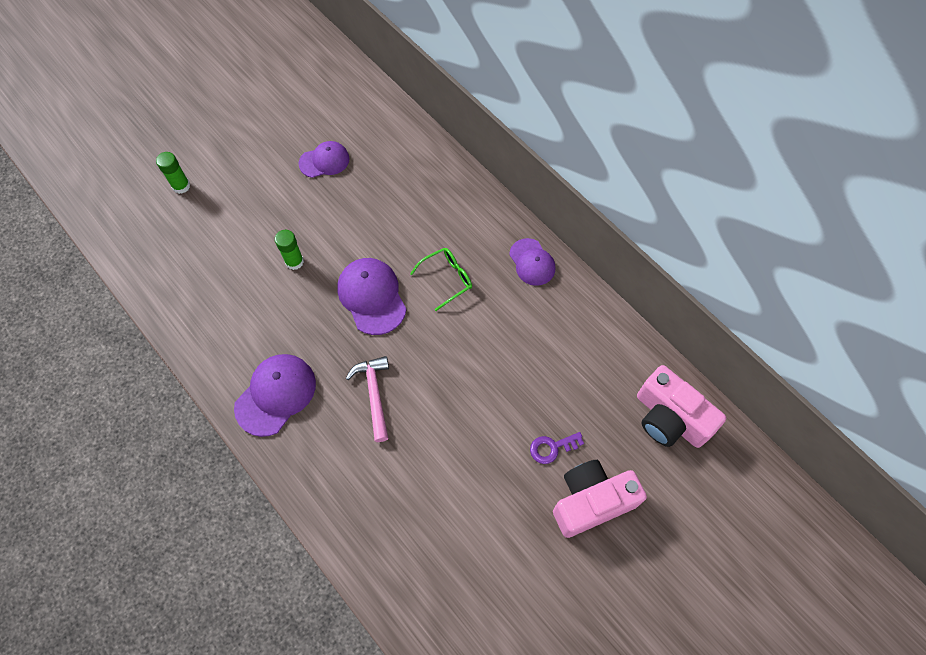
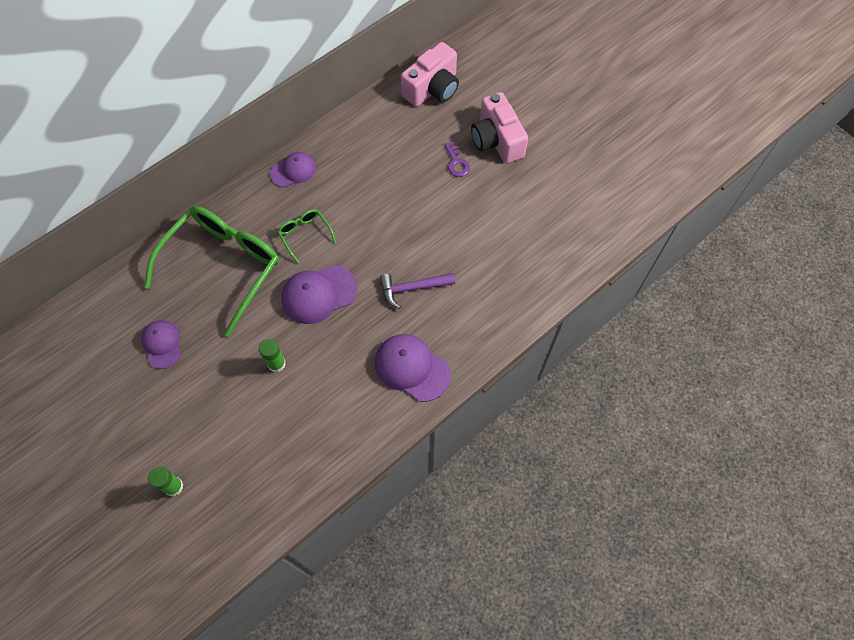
camera: 90 degrees left, 0 degrees up
(374, 394) = (412, 288): pink hammer -> purple hammer
(409, 204) = (223, 266): none -> green glasses

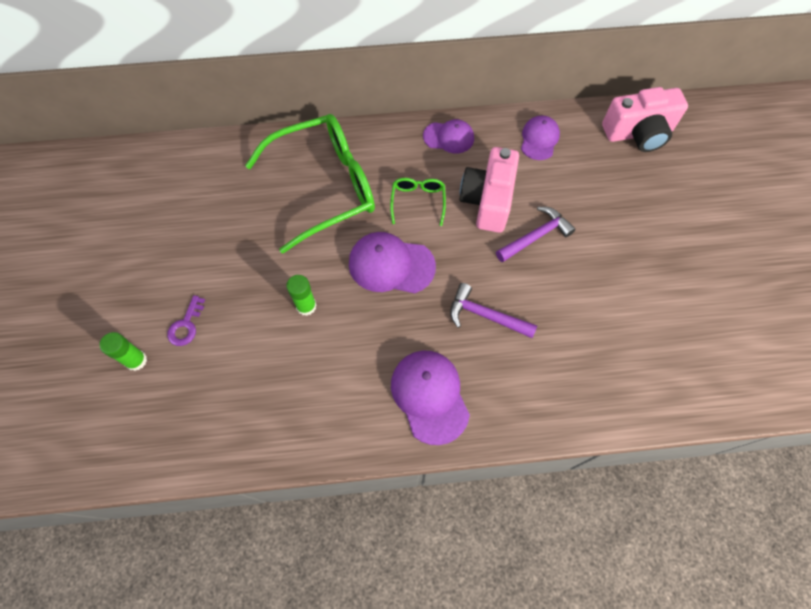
camera: 35 degrees right, 0 degrees up
(162, 344) = (223, 225): purple cap -> purple cap (539, 139)
(409, 209) = (536, 236): none -> purple hammer
(456, 163) = (615, 218): purple key -> purple key (186, 325)
(497, 140) = (674, 219): pink camera -> pink camera (488, 200)

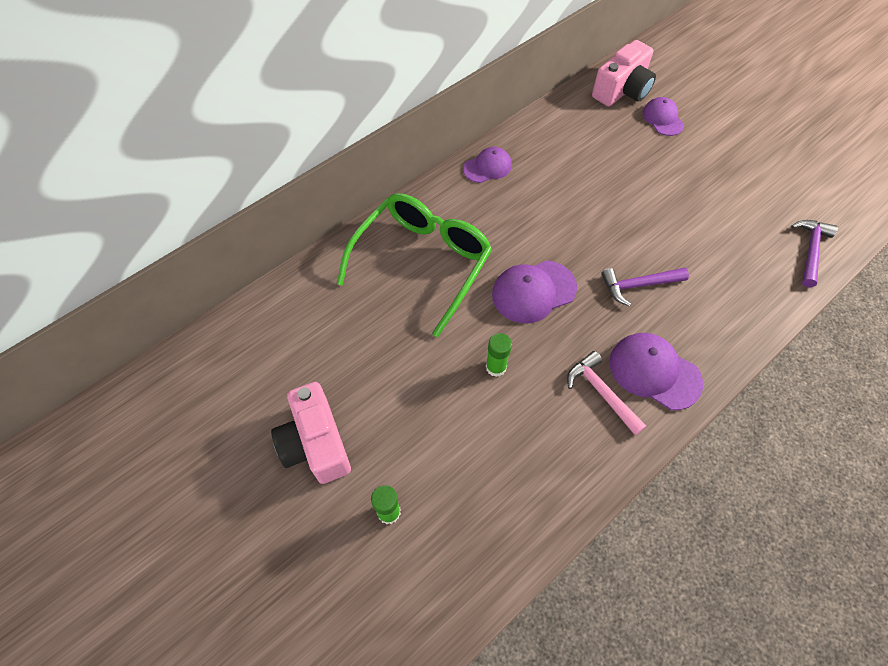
camera: 35 degrees left, 5 degrees down
(186, 325) = (407, 451): purple key -> none
(370, 382) = (601, 392): none -> pink hammer
(418, 201) = (509, 230): green glasses -> none
(488, 200) = (561, 198): pink camera -> pink camera (316, 443)
(536, 236) = (620, 205): purple hammer -> purple hammer (810, 250)
(539, 139) = (557, 132): purple cap -> purple cap (662, 118)

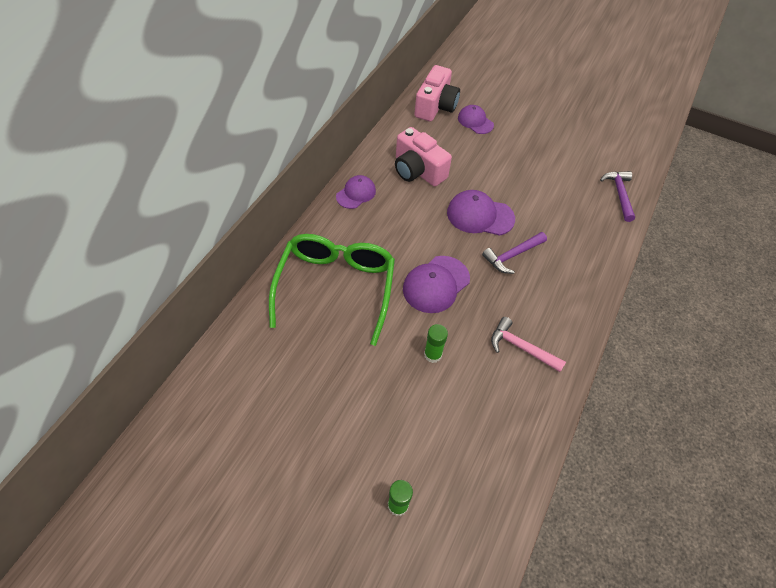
camera: 25 degrees left, 5 degrees down
(316, 443) = (310, 471): pink camera -> pink camera (418, 170)
(654, 372) = (552, 319): purple cap -> purple cap (480, 215)

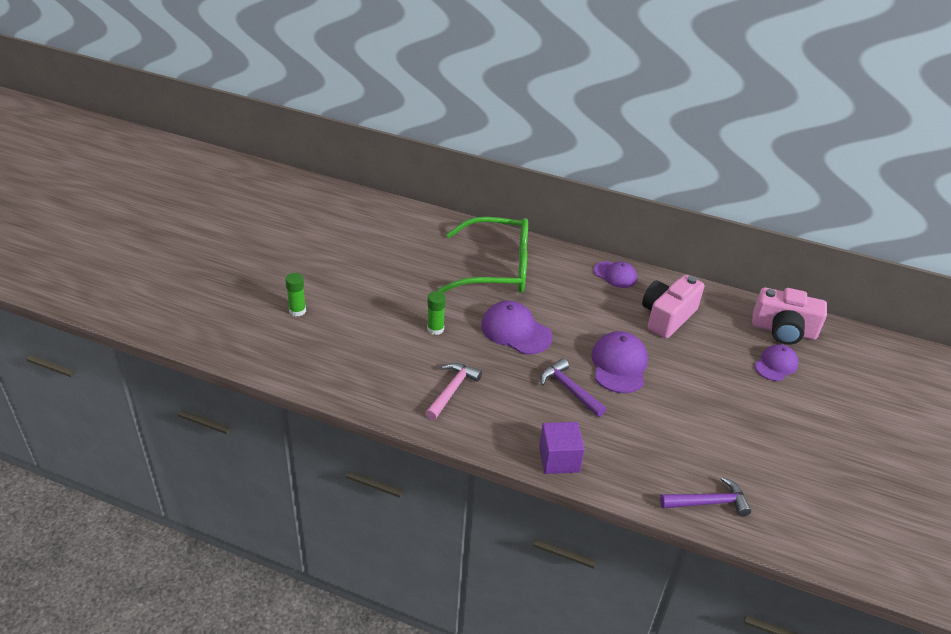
camera: 85 degrees right, 15 degrees down
(593, 276) = (559, 459): none -> purple cube

